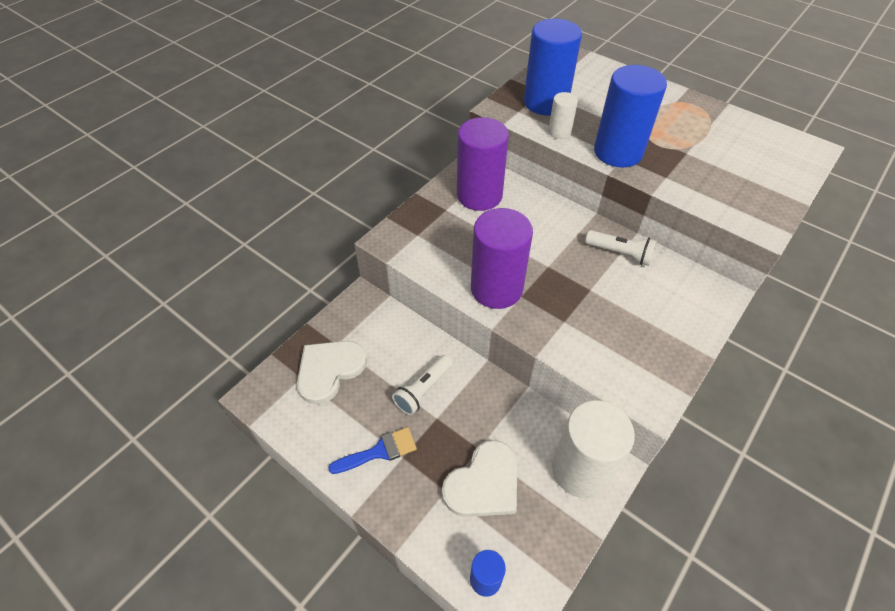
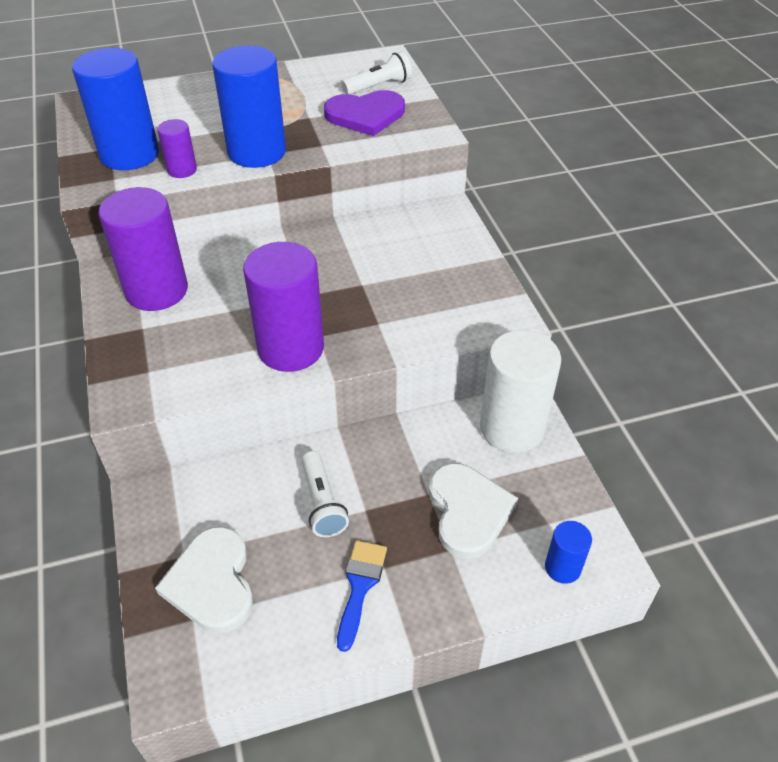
camera: 55 degrees left, 5 degrees down
(559, 132) = (182, 170): white cylinder -> purple cylinder
(620, 253) = (344, 240): white flashlight -> white flashlight (379, 86)
(729, 179) = (365, 115): none -> purple heart

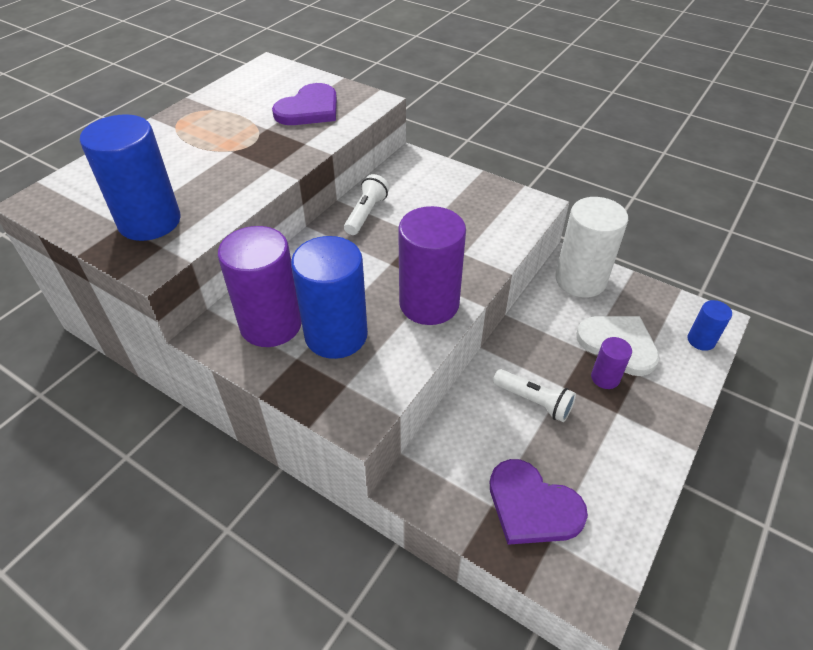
camera: 40 degrees left, 0 degrees up
(182, 170) = (217, 211): purple cylinder -> purple cylinder (605, 378)
(212, 582) = (532, 506): white heart -> purple heart
(257, 152) = (261, 170): blue cylinder -> blue cylinder (336, 335)
(360, 586) = (619, 434): blue brush -> none
(379, 86) = (291, 86): white flashlight -> white flashlight (366, 213)

